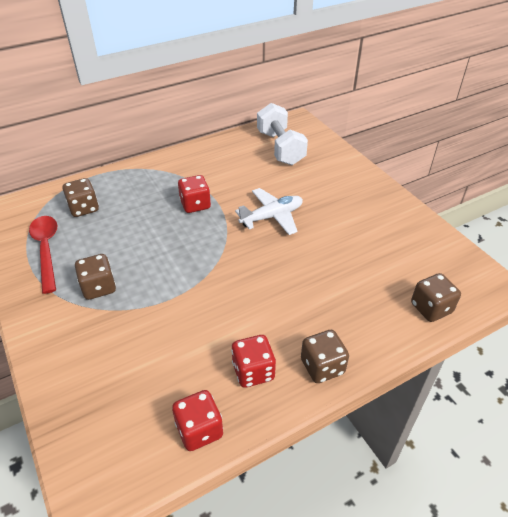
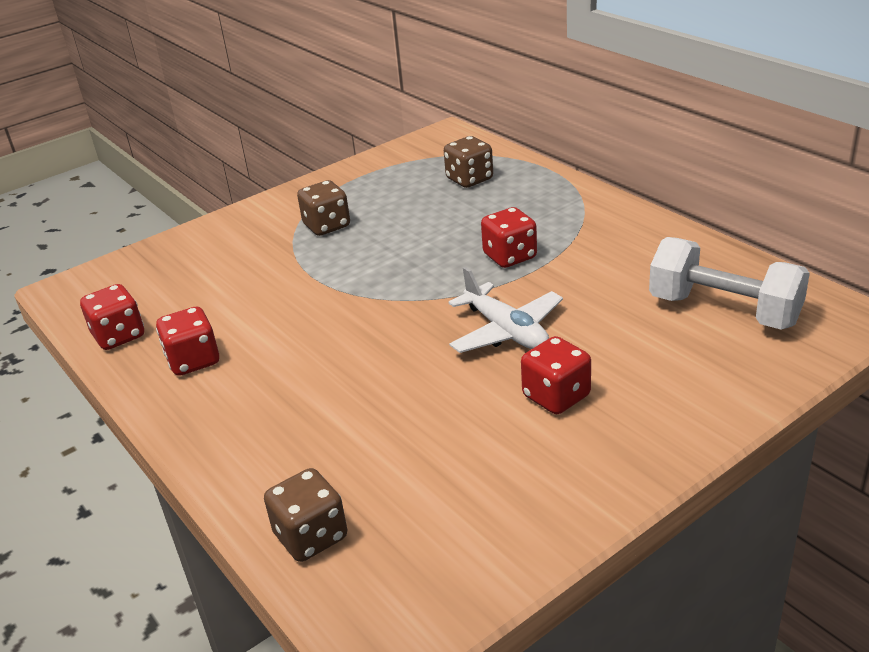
camera: 85 degrees right, 10 degrees down
(46, 250) = (385, 178): red spoon -> none
(280, 148) = (723, 311): white dumbbell -> white dumbbell turned 60 degrees clockwise
(322, 367) = (195, 419): brown dice -> none
(333, 208) = (556, 396): none -> red dice

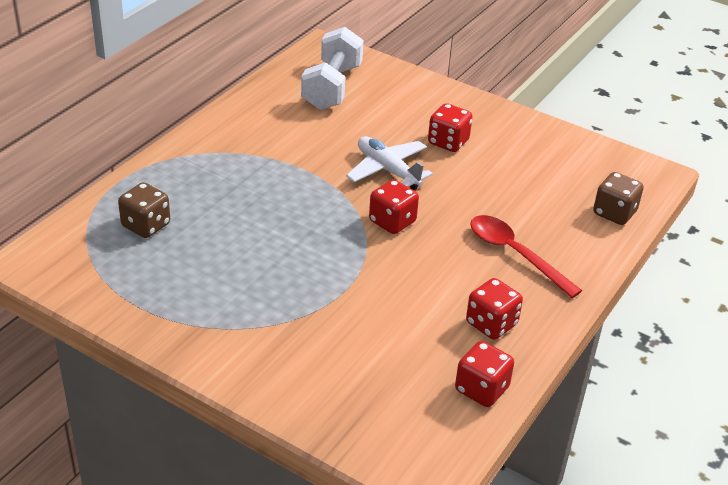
camera: 115 degrees left, 5 degrees up
(287, 406) = (515, 254): none -> red spoon
(327, 226) = (254, 303): brown dice -> none
(506, 331) = (387, 170): white plane -> white plane turned 75 degrees counterclockwise
(510, 256) = (286, 182): red dice -> red dice (392, 222)

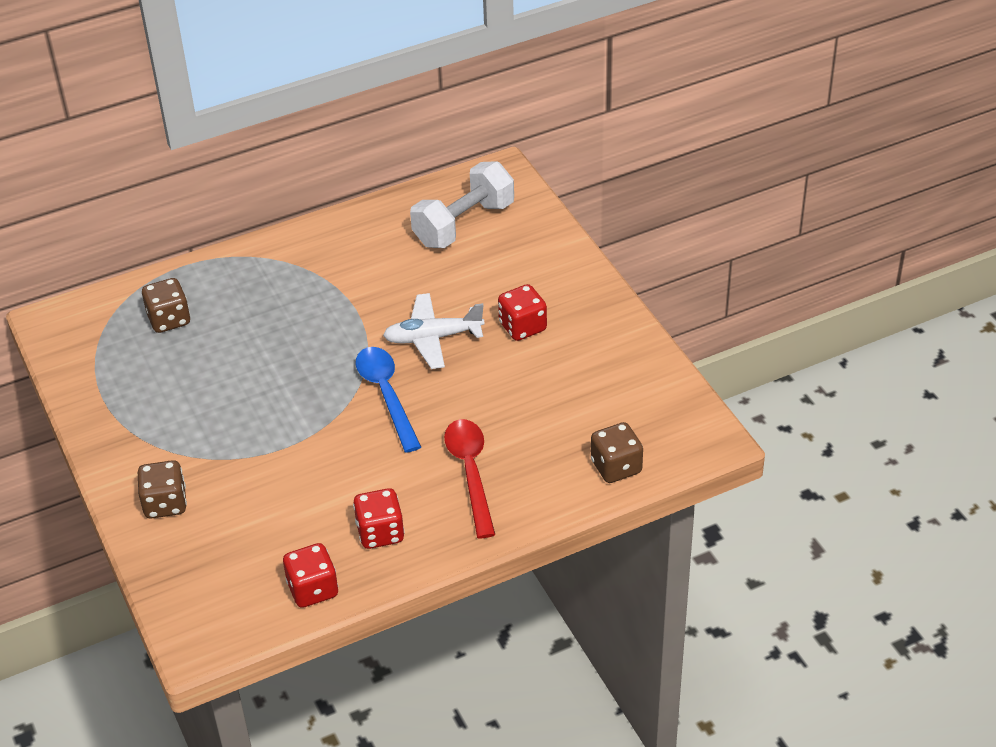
camera: 35 degrees right, 5 degrees up
(284, 372) = (165, 504): none -> brown dice
(387, 170) = (433, 338): white plane -> white plane turned 90 degrees counterclockwise
(392, 222) = (386, 395): red dice -> blue spoon

